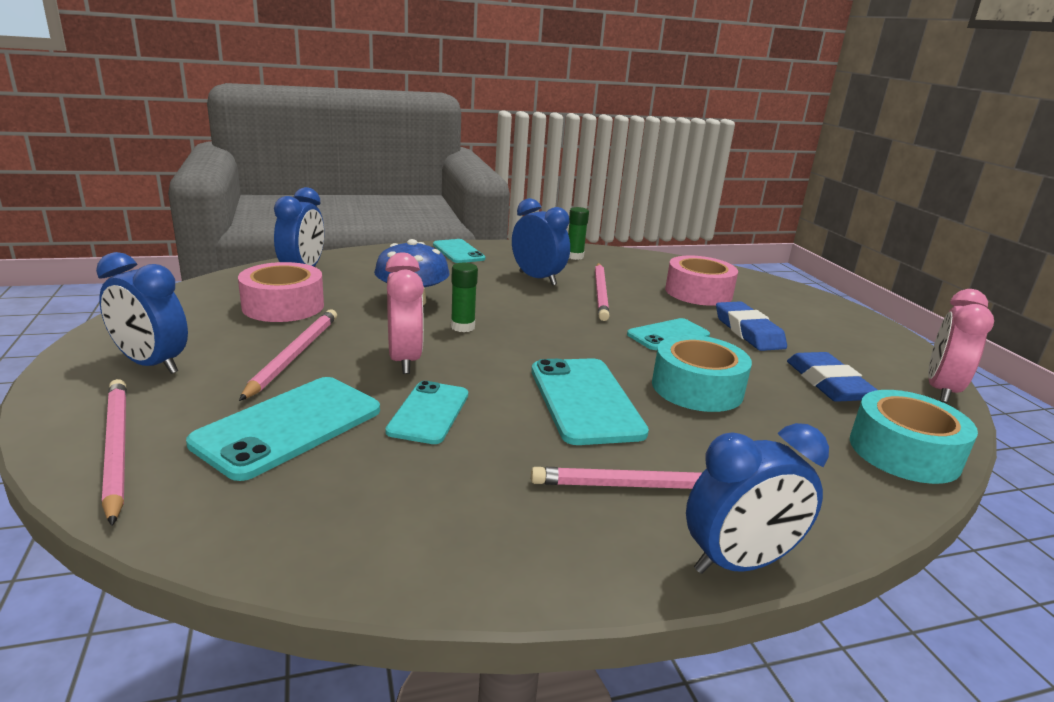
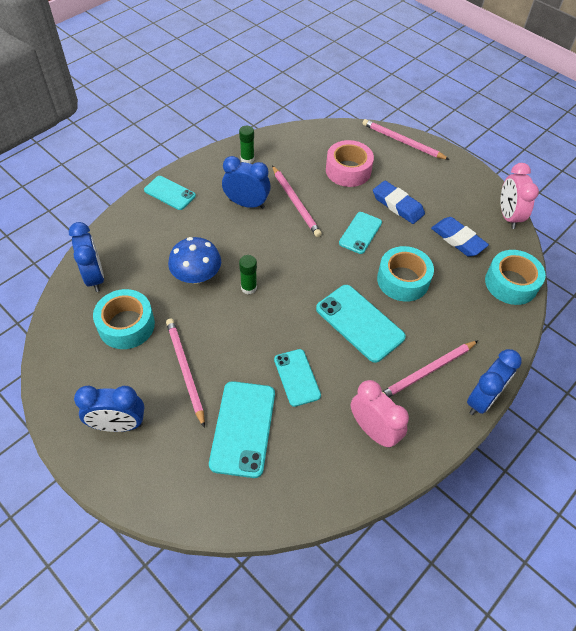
camera: 30 degrees left, 30 degrees up
(116, 448) = (181, 493): pink pencil -> pink pencil (402, 142)
(283, 306) = (126, 325): pink tape -> turquoise tape
(404, 360) = (246, 339): pink clock -> pink clock (373, 430)

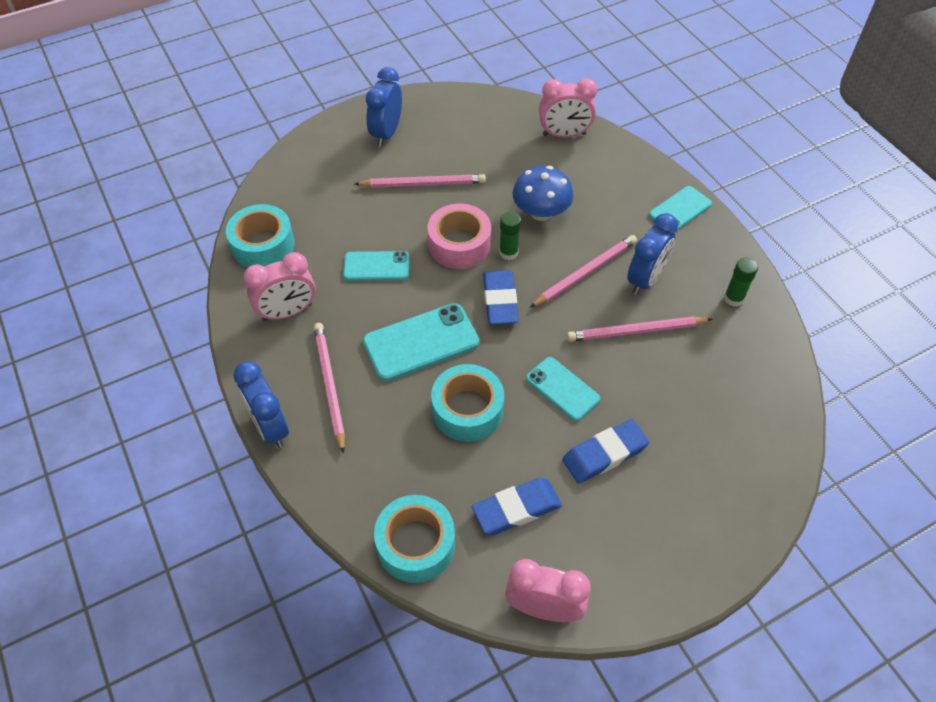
camera: 110 degrees right, 0 degrees up
(94, 277) = (564, 134): blue clock -> pink clock
(126, 325) = (494, 150): turquoise tape -> turquoise tape (263, 245)
(243, 428) = (341, 213): turquoise phone -> none
(299, 282) = (500, 300): none -> blue eraser
(348, 170) = (691, 413): pink tape -> pink tape (459, 244)
(402, 142) = (750, 516): pink pencil -> pink pencil (585, 273)

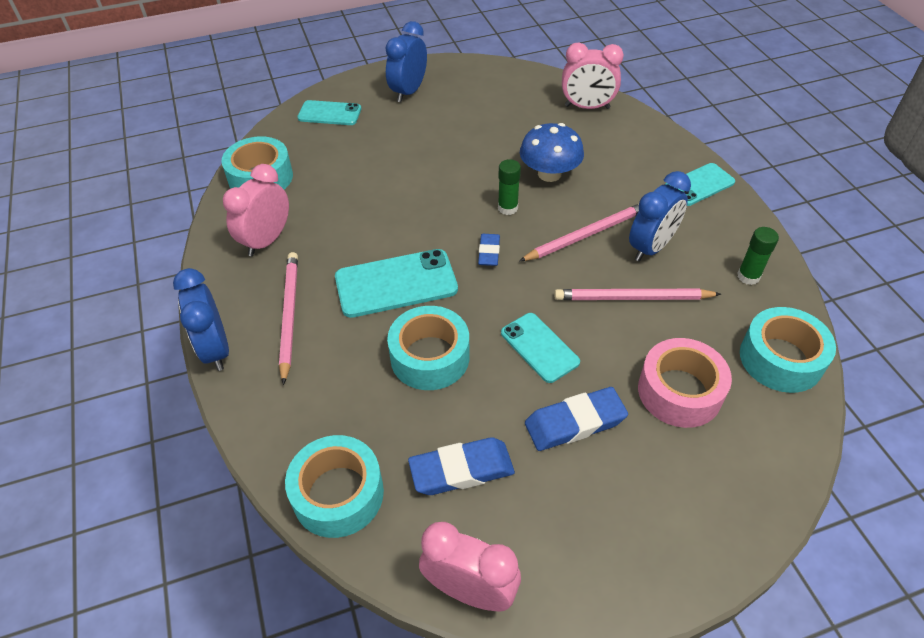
camera: 10 degrees right, 5 degrees down
(287, 312) = (267, 240): pink clock -> pink clock turned 135 degrees clockwise
(376, 266) = (368, 207): turquoise phone -> turquoise phone (329, 113)
(423, 184) = (434, 138): pink pencil -> none
(459, 244) = (458, 195): pink tape -> pink tape (679, 391)
(500, 300) = (489, 252): blue eraser -> blue eraser, size x0.61
(768, 374) = (780, 359): none -> turquoise tape

